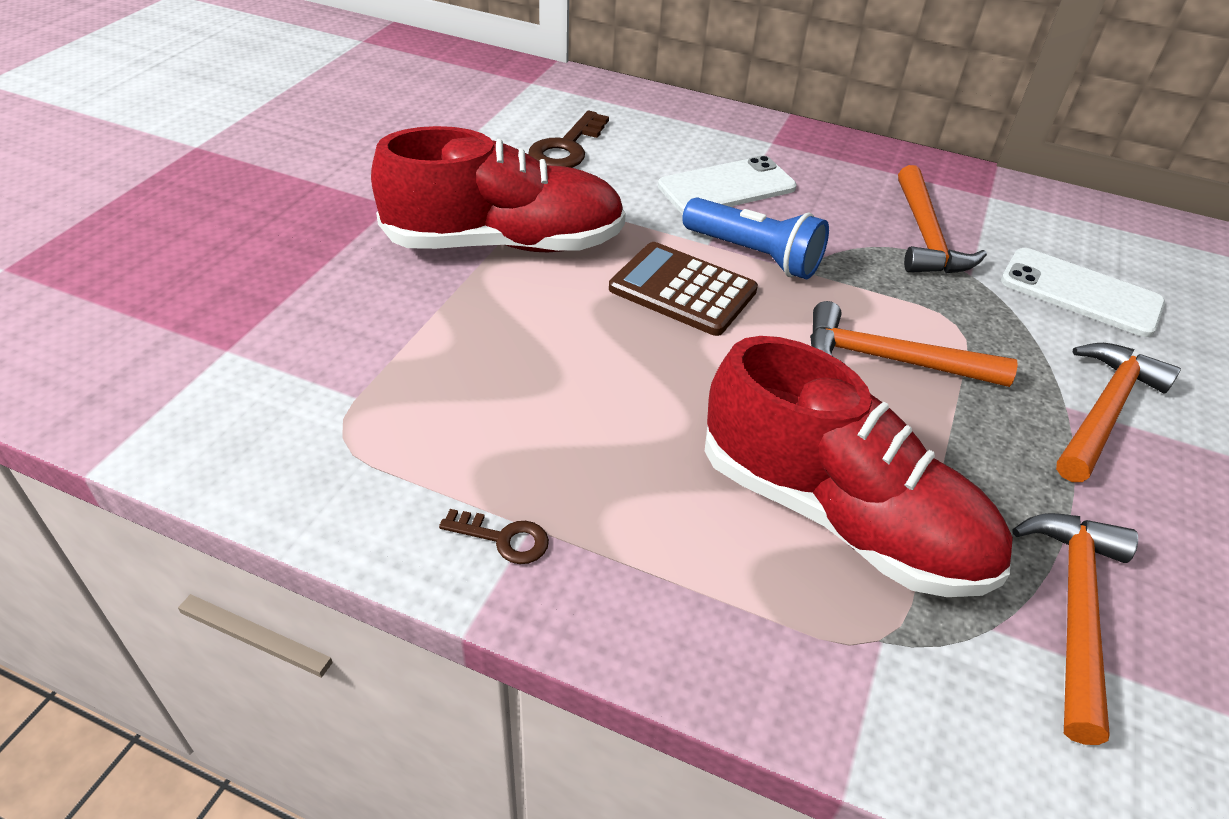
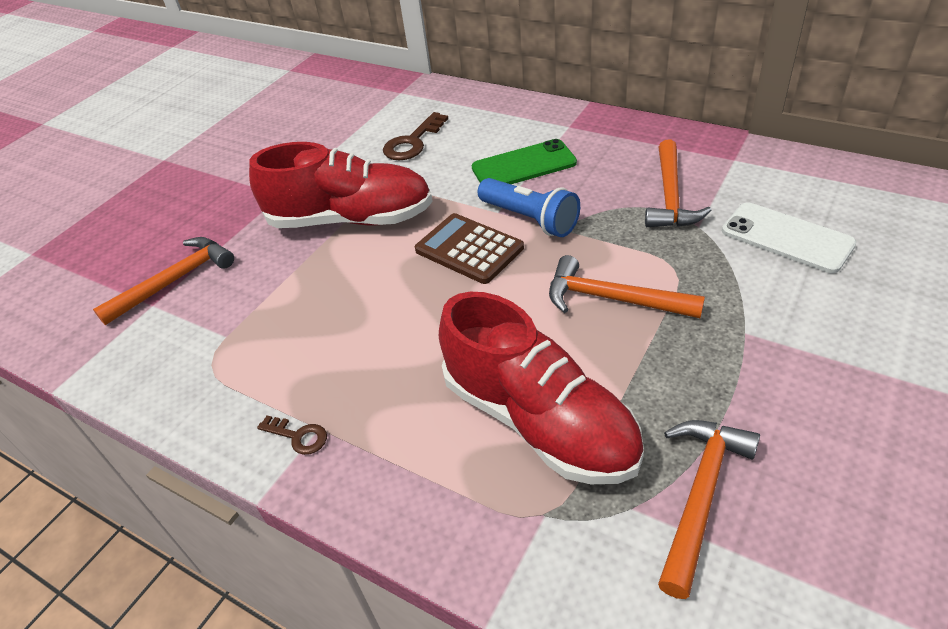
camera: 15 degrees right, 0 degrees up
(726, 187) = (523, 165): white phone -> green phone
(1104, 411) = (776, 336): orange hammer -> orange hammer (175, 281)

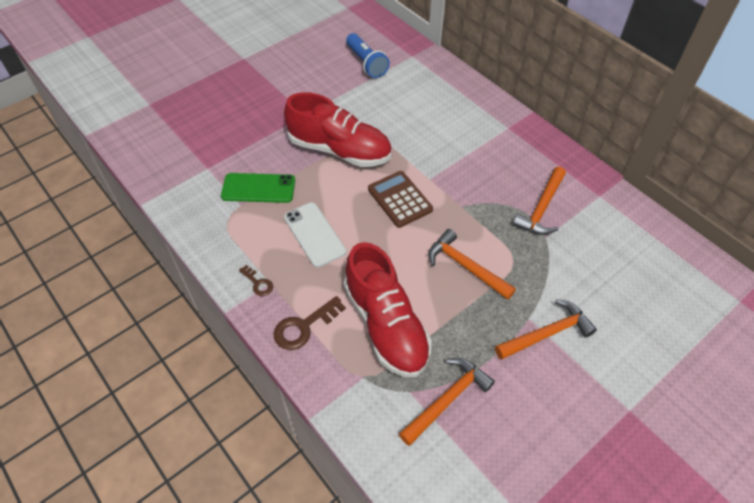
camera: 15 degrees right, 10 degrees up
(175, 281) = (224, 156): orange hammer -> orange hammer (547, 333)
(413, 142) = (402, 102): brown key -> brown key (304, 326)
(523, 165) = (463, 149): green phone -> green phone (258, 188)
(530, 219) = (446, 192): blue flashlight -> blue flashlight (366, 63)
(786, 237) = (594, 266): white phone -> white phone (314, 234)

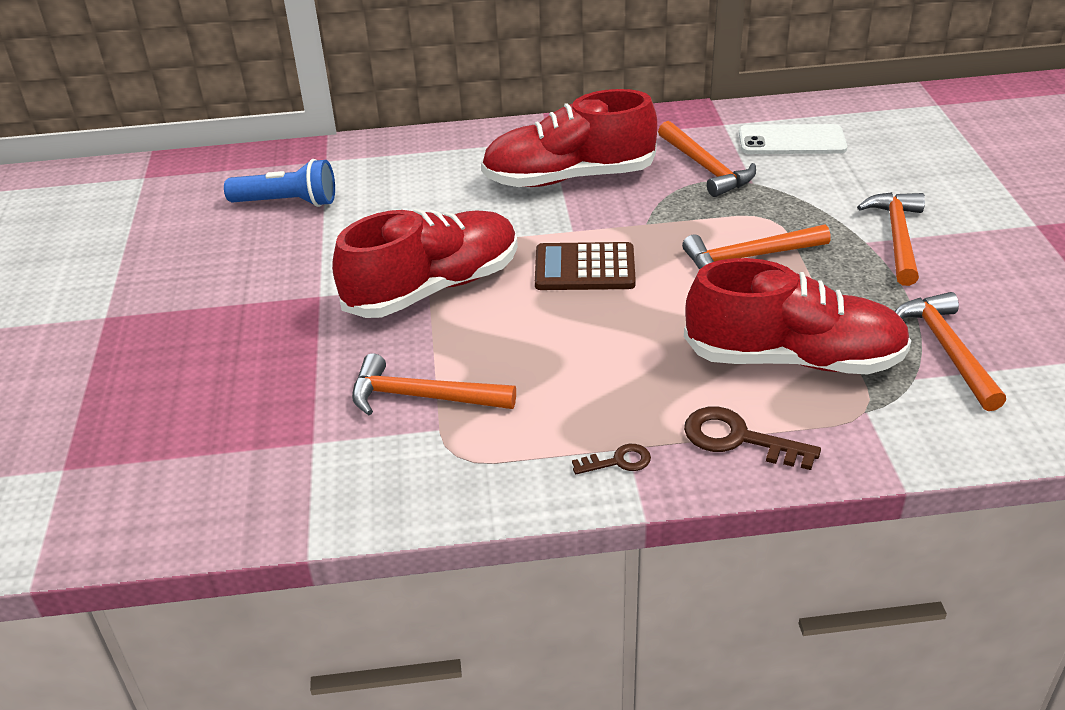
camera: 55 degrees left, 15 degrees down
(258, 188) = (422, 397): green phone -> orange hammer
(304, 326) = (739, 439): brown key -> brown key turned 120 degrees clockwise
(314, 234) = (574, 369): white phone -> white phone (791, 141)
(477, 153) = (568, 178): none -> red shoe

